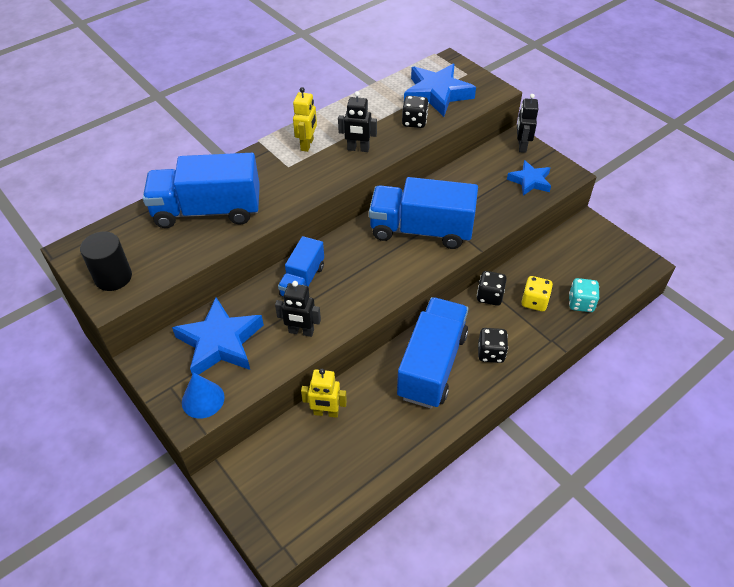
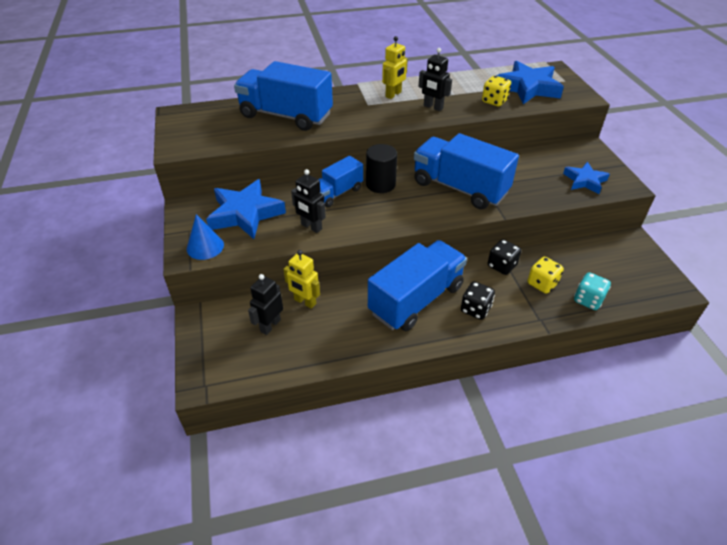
camera: 25 degrees right, 5 degrees down
(113, 277) = (188, 137): black cylinder -> black cylinder (380, 184)
(414, 122) = (494, 101): black dice -> yellow dice
(522, 146) = (593, 154): black robot -> black robot (270, 325)

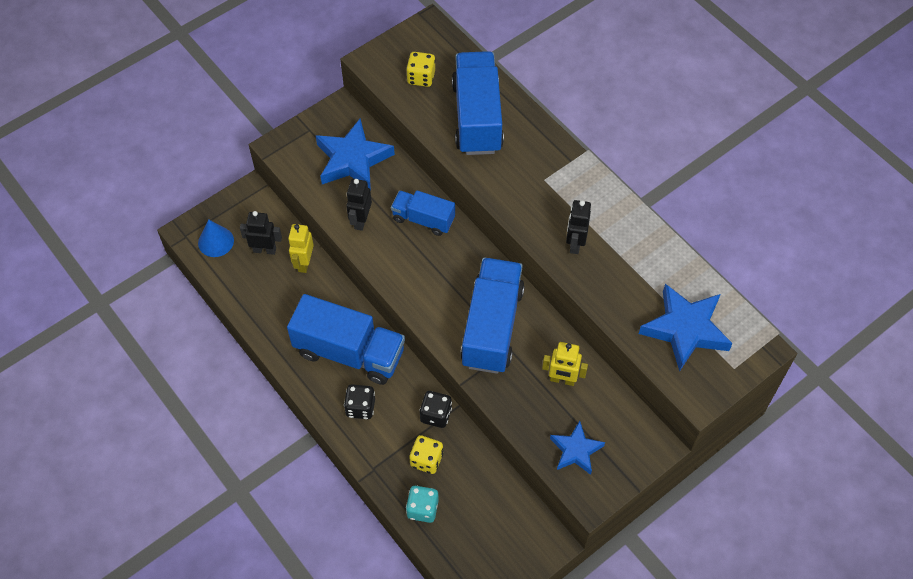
camera: 65 degrees right, 15 degrees up
(205, 246) = (294, 153): blue cone -> blue cone (216, 241)
(380, 184) = (459, 251): black cylinder -> none
(393, 94) = (581, 195): yellow robot -> yellow robot (562, 380)
(494, 101) = (627, 301): yellow dice -> yellow dice (421, 77)

